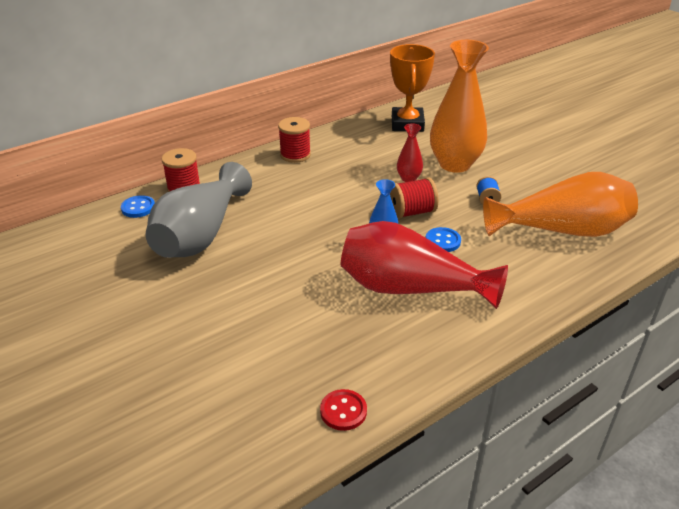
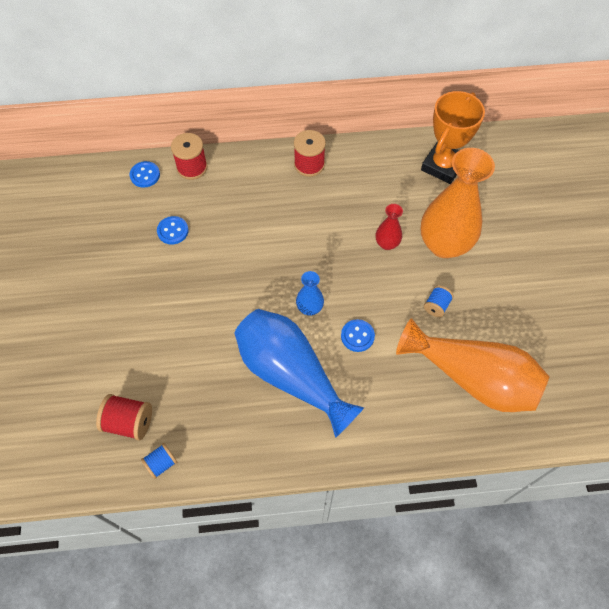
camera: 30 degrees right, 25 degrees up
(200, 235) = (173, 231): grey vase -> blue button
(343, 411) = (161, 463): red button -> blue spool
(410, 289) = (291, 375): red vase -> blue vase
(412, 212) = (357, 288): red spool -> red spool (129, 422)

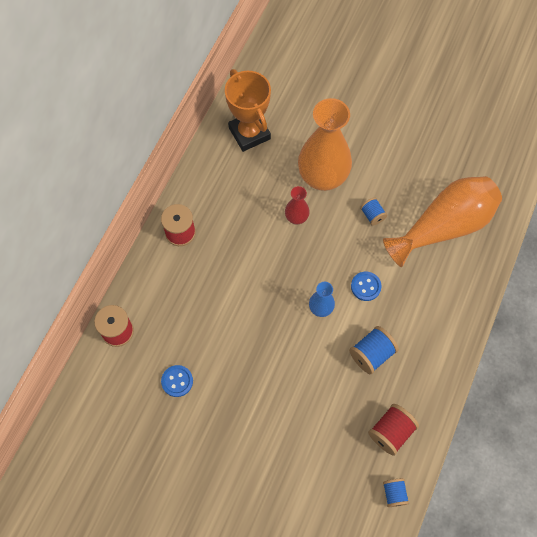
camera: 60 degrees left, 5 degrees up
(129, 422) = (344, 504): red spool -> red spool (391, 432)
(145, 175) = (98, 377): blue button -> none
(291, 375) = (371, 354): blue vase -> blue spool

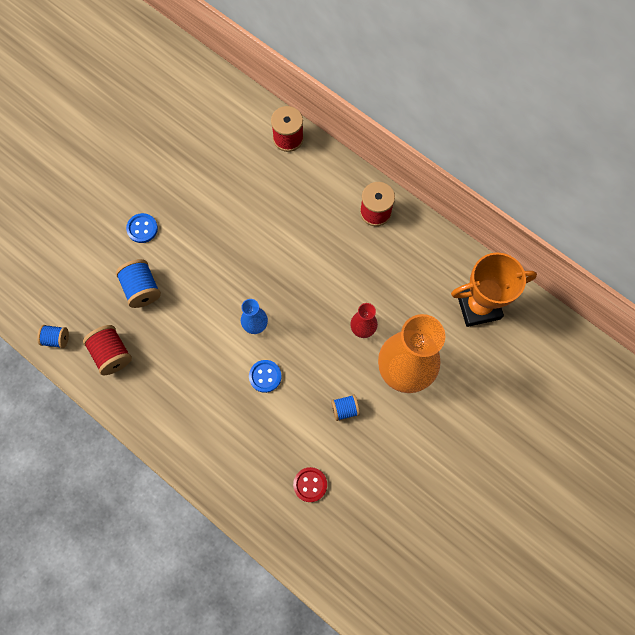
camera: 105 degrees right, 5 degrees up
(177, 381) = (224, 178): blue button -> blue button (142, 228)
(371, 354) = (193, 360): blue spool -> blue spool (142, 289)
(444, 227) = (310, 484): orange vase -> red button

